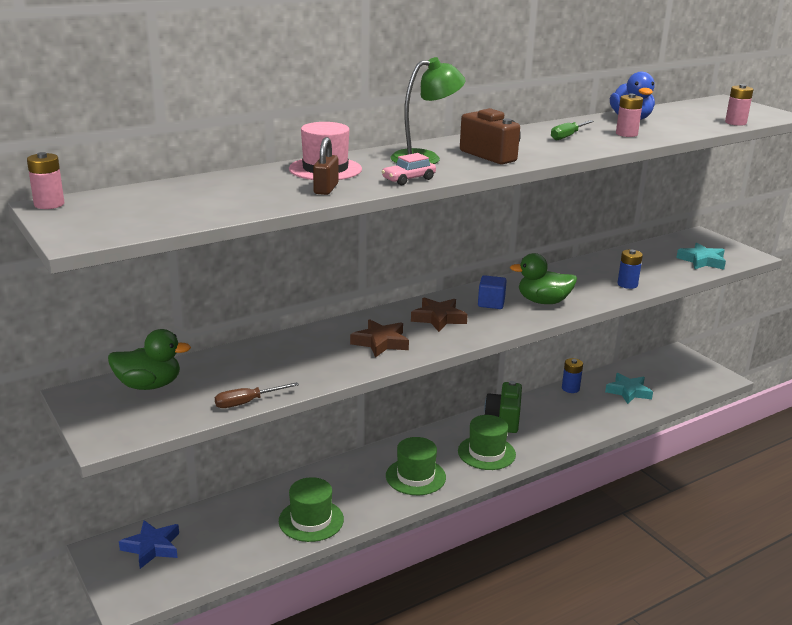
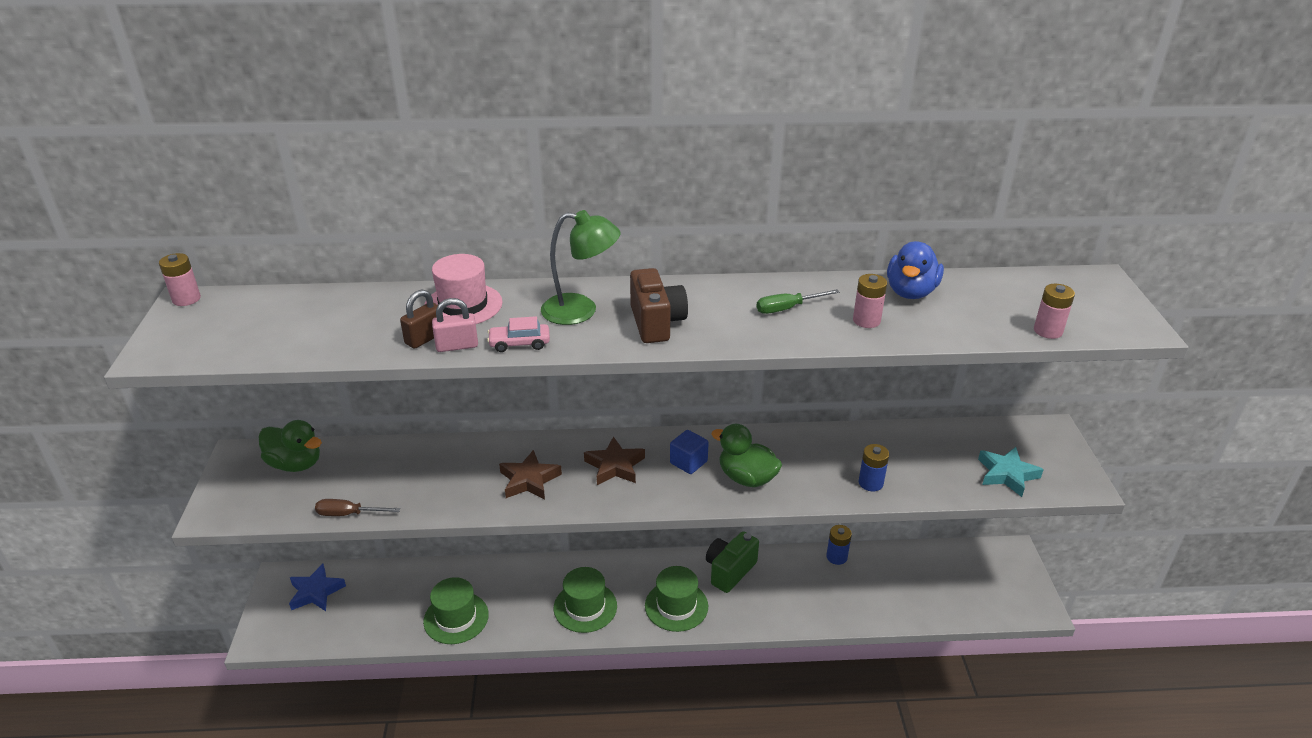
camera: 30 degrees right, 10 degrees up
(360, 188) = (457, 346): none -> pink padlock
(628, 392) = (900, 585): turquoise star -> none

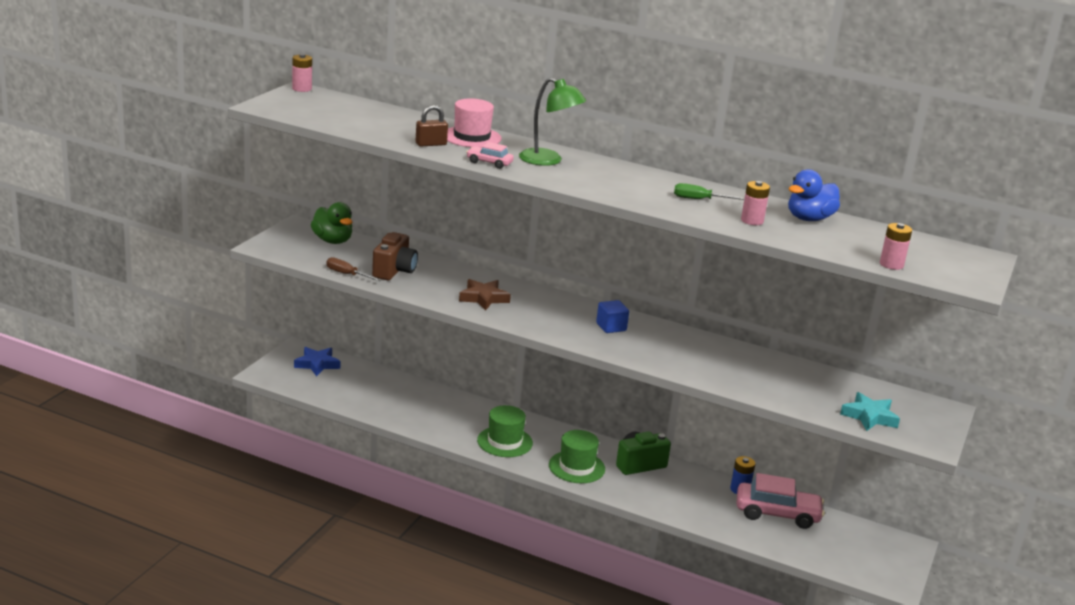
camera: 25 degrees right, 10 degrees down
(456, 618) = (404, 413): green hat -> none
(457, 346) = (447, 153): pink padlock -> none
(615, 466) = (553, 311): brown star -> none
(656, 323) = (594, 180): brown camera -> brown camera (394, 271)
(746, 478) = (647, 349): green duck -> none
(870, 483) = (745, 383): blue battery -> none
(888, 571) = (777, 514): none -> pink car

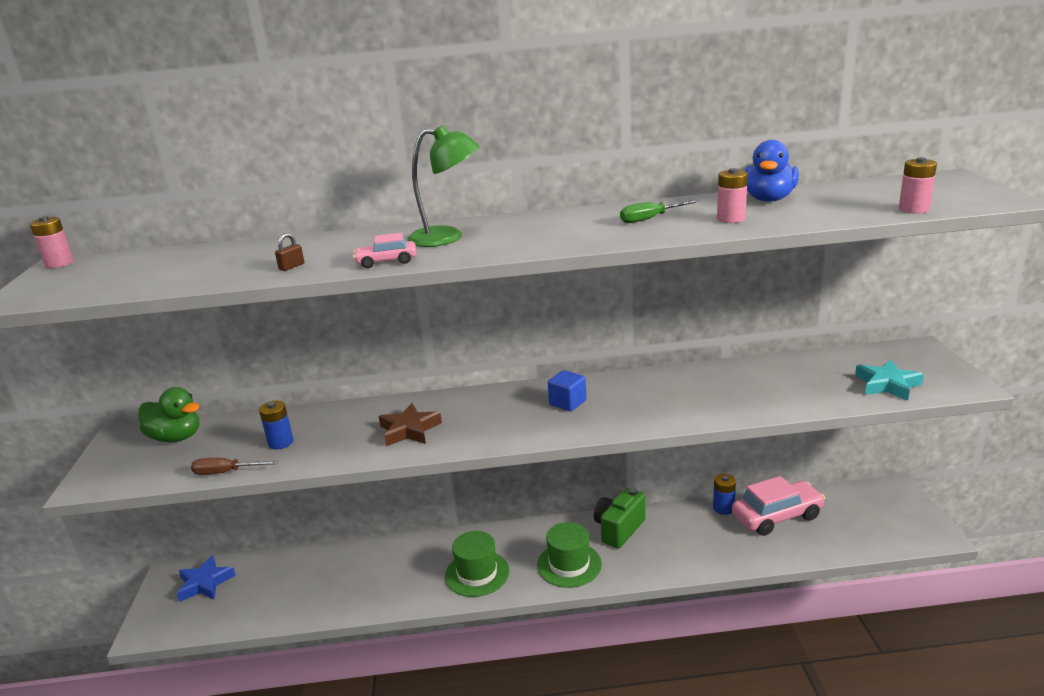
camera: 25 degrees left, 0 degrees up
(394, 271) = (281, 442): brown camera -> blue battery
(431, 144) = (291, 266): brown padlock -> brown padlock, size x0.63
(472, 137) = (331, 244): pink hat -> none

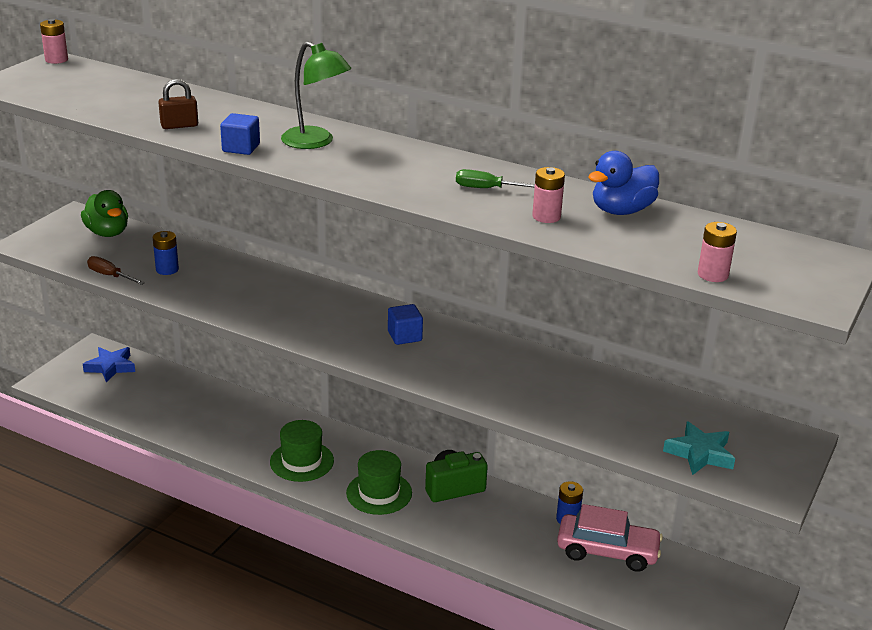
camera: 30 degrees right, 5 degrees up
(291, 266) = (179, 125): brown padlock -> brown padlock, size x1.60
(386, 262) = (241, 148): pink car -> blue cube
(409, 430) = (262, 302): brown star -> none

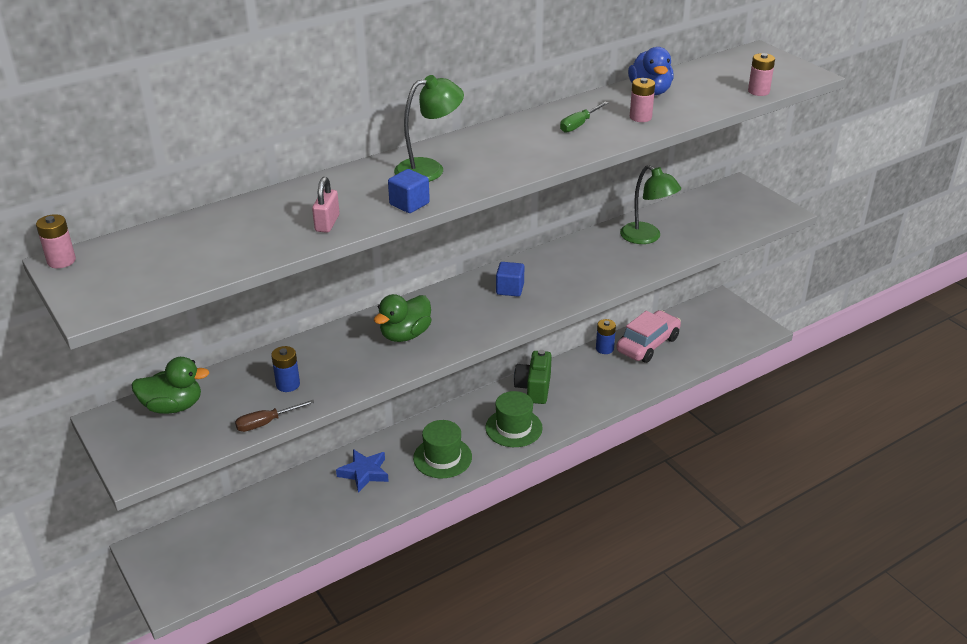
camera: 60 degrees left, 5 degrees up
(111, 367) = (190, 544): blue star -> blue star (364, 473)
(179, 125) = (327, 223): brown padlock -> pink padlock
(280, 302) = (405, 335): none -> green duck
(593, 397) = (647, 237): none -> green lamp
(700, 454) = (733, 222): turquoise star -> none

